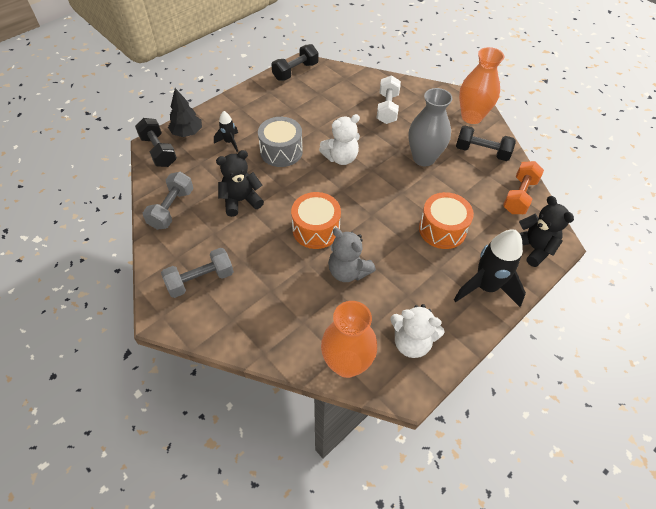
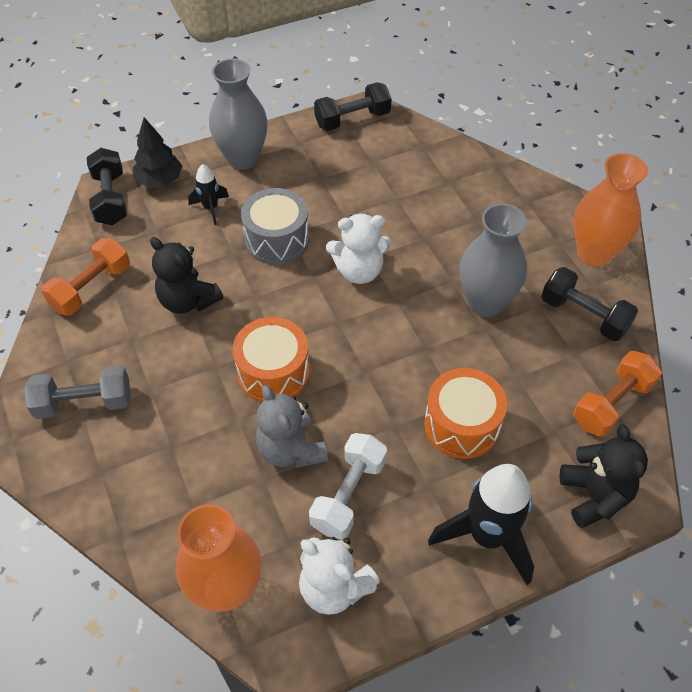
camera: 20 degrees right, 0 degrees up
(172, 209) = (91, 288): grey dumbbell -> orange dumbbell
(236, 108) = (243, 158): none -> grey vase
(241, 201) = (188, 301): black teddy bear -> black teddy bear turned 135 degrees counterclockwise
(387, 108) = (465, 209): white dumbbell -> white dumbbell (348, 494)

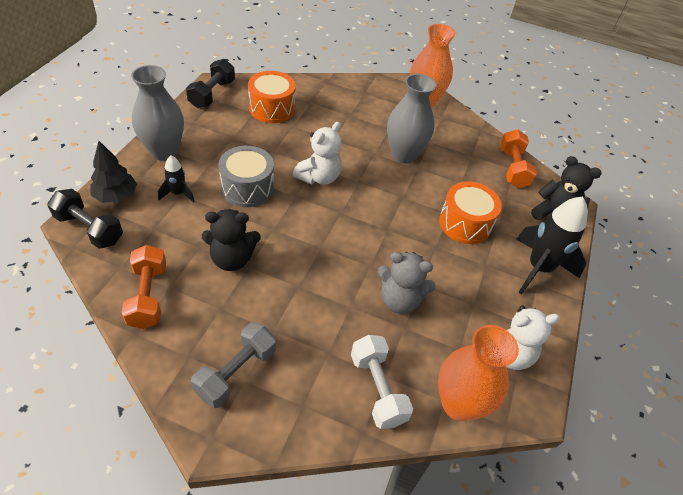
camera: 50 degrees left, 5 degrees down
(273, 372) = (338, 265): orange drum -> orange drum (272, 108)
(348, 494) = (456, 300): white dumbbell -> white dumbbell (377, 389)
(584, 315) = (454, 134): black dumbbell -> none

